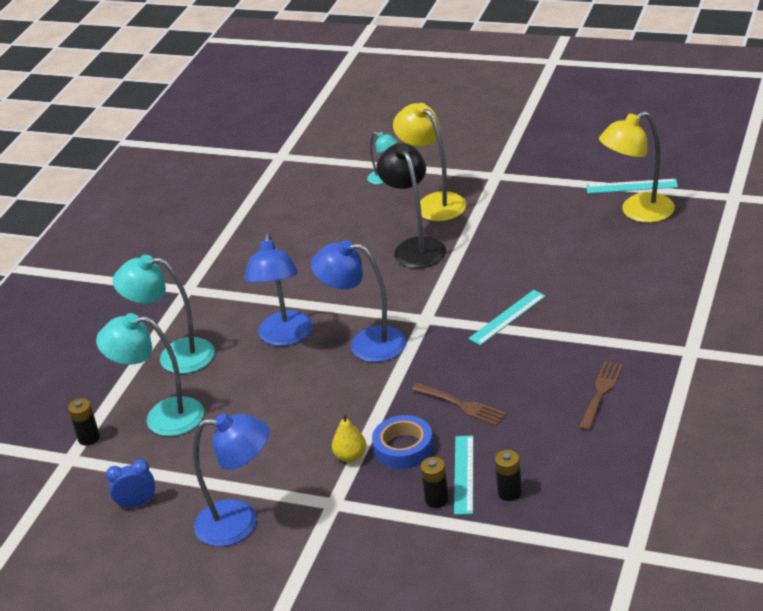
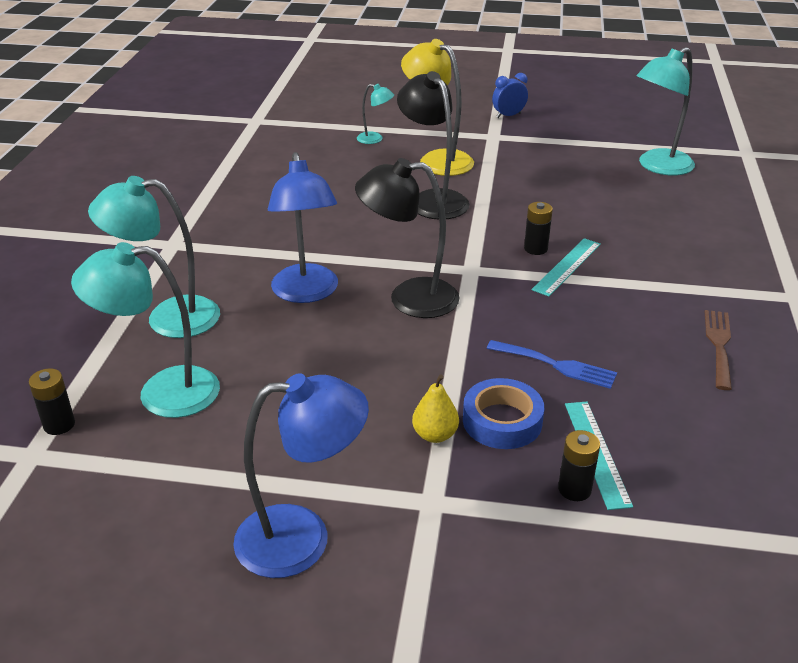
camera: 15 degrees left, 0 degrees up
(137, 503) = (140, 517): blue clock -> blue clock (508, 115)
(365, 344) = (409, 298): blue lamp -> black lamp
(462, 405) = (556, 365): brown fork -> blue fork
(509, 492) = (669, 475): black battery -> black battery (535, 249)
(631, 186) = (638, 145): turquoise ruler -> none
(638, 212) = (658, 167): yellow lamp -> turquoise lamp

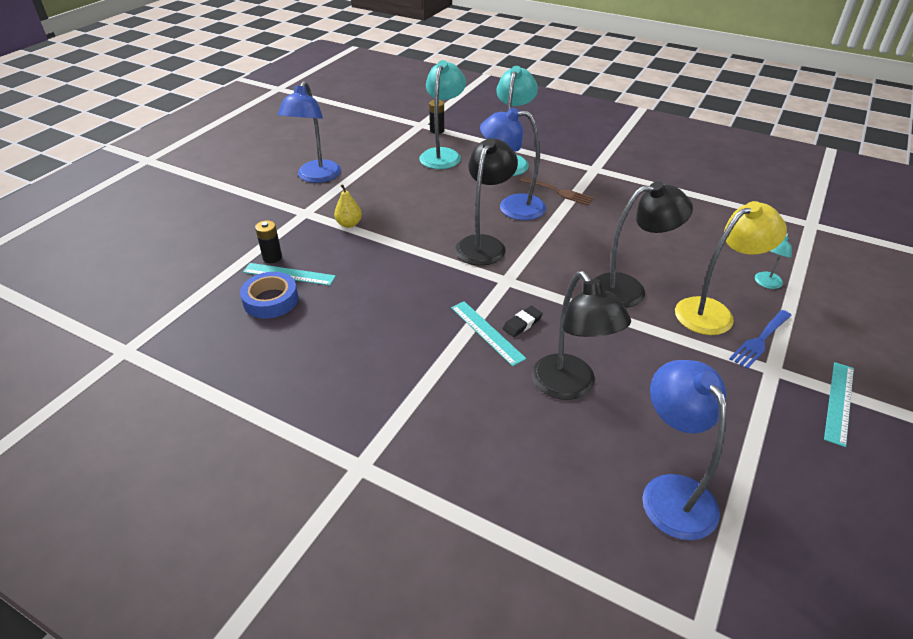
camera: 110 degrees right, 5 degrees up
(502, 421) = (341, 249): blue tape -> blue tape (271, 300)
(508, 115) = (839, 402): blue clock -> turquoise ruler
(535, 249) = (522, 324): black battery -> black eraser
(556, 365) = (372, 285): blue fork -> blue fork (760, 341)
(597, 213) = (570, 387): none -> black lamp
(658, 167) = (671, 492): turquoise lamp -> blue lamp
(719, 345) = (336, 375): brown fork -> brown fork (559, 192)

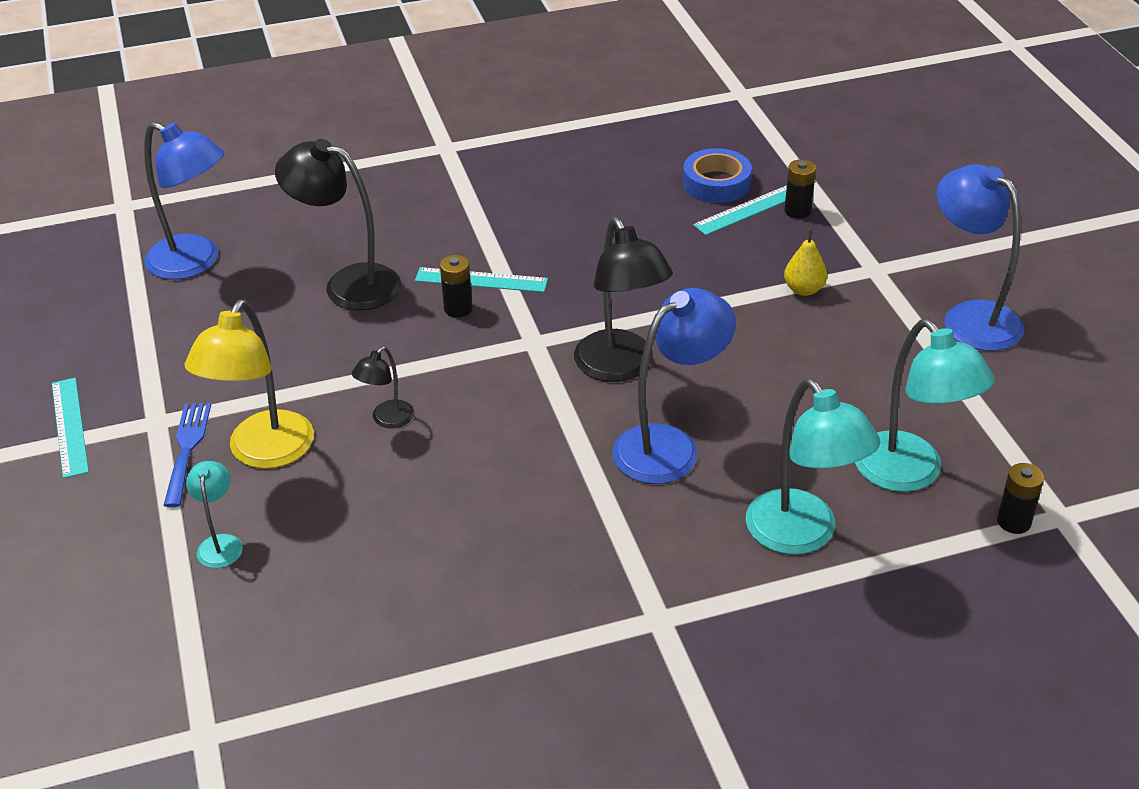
camera: 135 degrees right, 0 degrees up
(522, 324) = (458, 308): black eraser -> black battery
(559, 192) = (647, 521): brown fork -> none
(629, 289) = (387, 420): black lamp -> black lamp, size x0.51

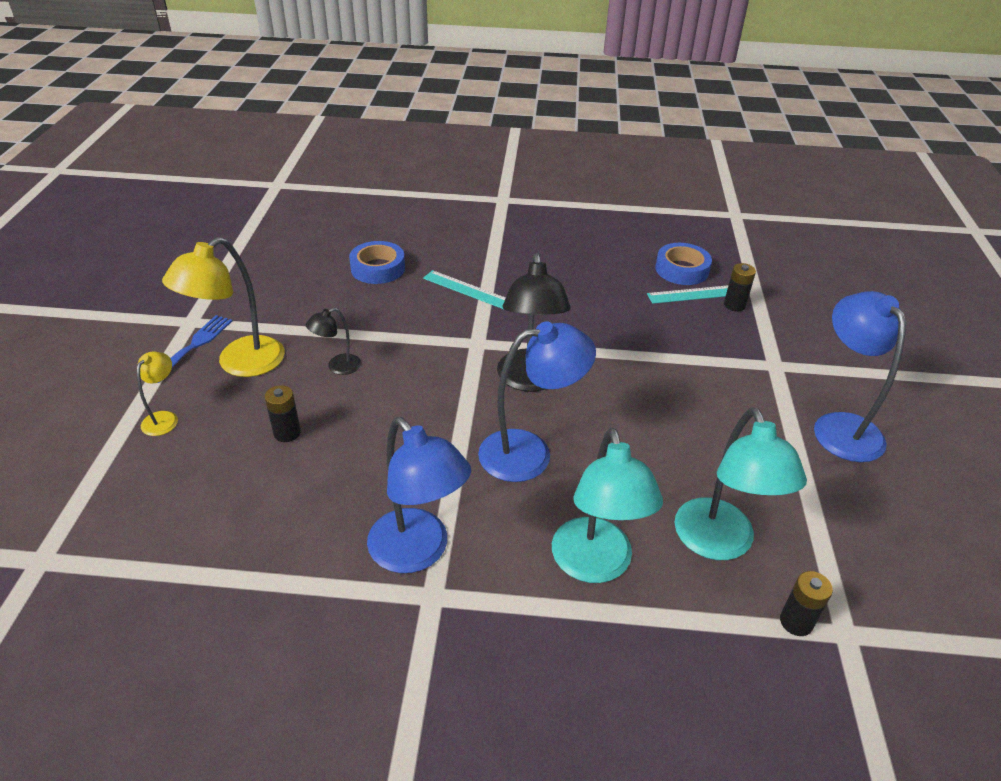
camera: 20 degrees right, 0 degrees up
(69, 427) = (137, 308): turquoise ruler -> none
(195, 262) = (292, 229): blue lamp -> blue lamp (418, 552)
(220, 543) = (164, 418): turquoise lamp -> yellow lamp
(348, 284) = (378, 268): black lamp -> blue tape
(458, 308) = (439, 305): black battery -> black battery (287, 433)
(804, 289) = (708, 364): yellow pear -> none

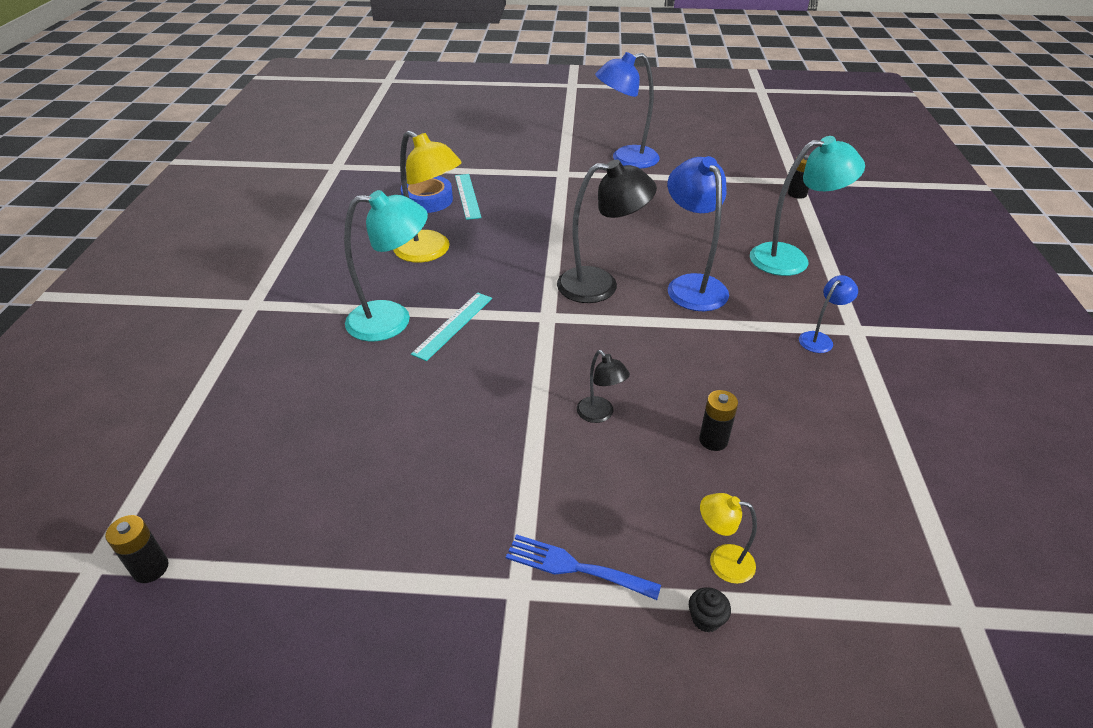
camera: 90 degrees left, 0 degrees up
(123, 402) = (706, 619): none -> black cupcake
(240, 364) = (607, 506): yellow lamp -> yellow lamp (430, 251)
(378, 268) = (398, 402): blue tape -> none
(418, 552) = (820, 339): blue lamp -> blue lamp, size x0.51
(719, 543) = (749, 212): turquoise lamp -> turquoise lamp (392, 320)
(734, 305) = (484, 181): black battery -> black battery (150, 568)

